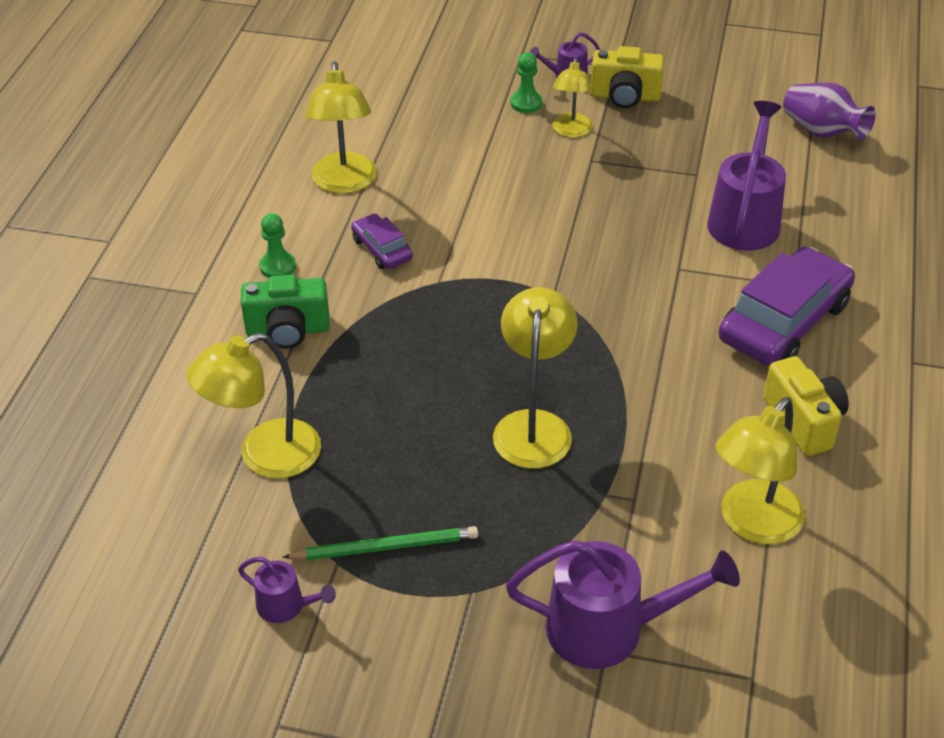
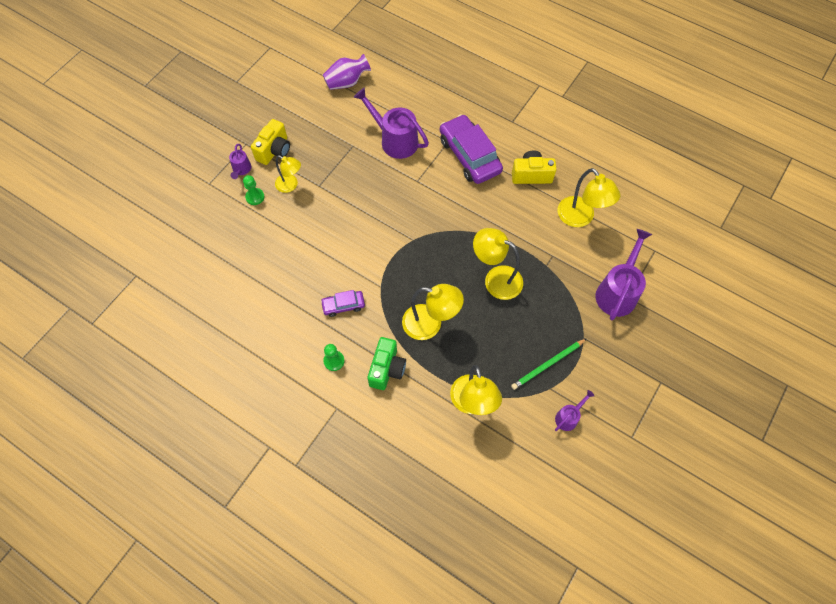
camera: 70 degrees left, 20 degrees up
(344, 183) = (278, 307): yellow lamp -> yellow lamp (430, 324)
(385, 547) = (547, 365): green pencil -> green pencil turned 135 degrees counterclockwise

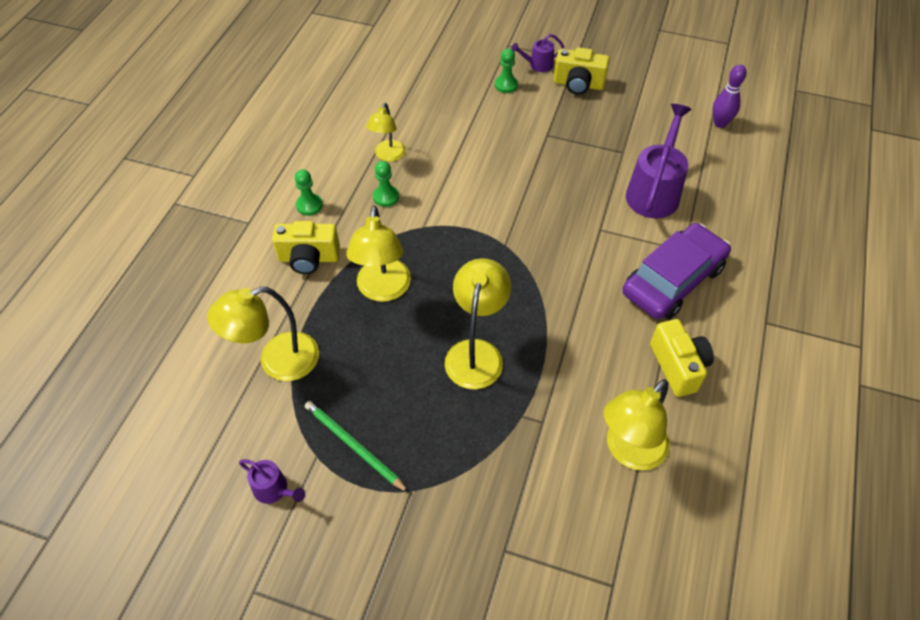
camera: 75 degrees right, 10 degrees down
(290, 185) = (535, 110): yellow lamp -> yellow lamp (388, 156)
(343, 305) = (386, 197): purple car -> green pawn
(347, 82) = (720, 123): purple vase -> purple bowling pin
(387, 369) = (309, 258): green camera -> yellow camera
(618, 291) = (510, 532): purple watering can -> none

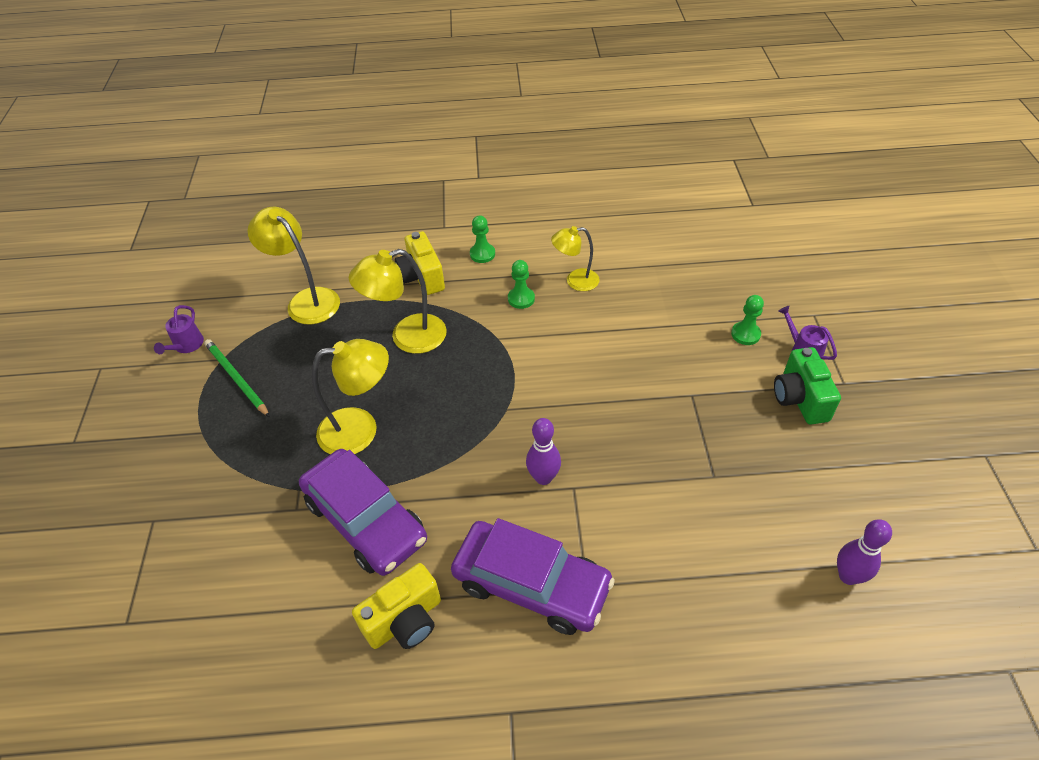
camera: 70 degrees right, 5 degrees down
(354, 446) = (236, 378): green pencil -> green pencil turned 60 degrees counterclockwise
(575, 371) = (365, 520): none -> purple car
(578, 84) = (800, 399): yellow camera -> green camera
(583, 243) = (543, 477): none -> purple bowling pin
(628, 451) = (279, 597): yellow lamp -> none
(654, 191) = (667, 527): purple watering can -> none

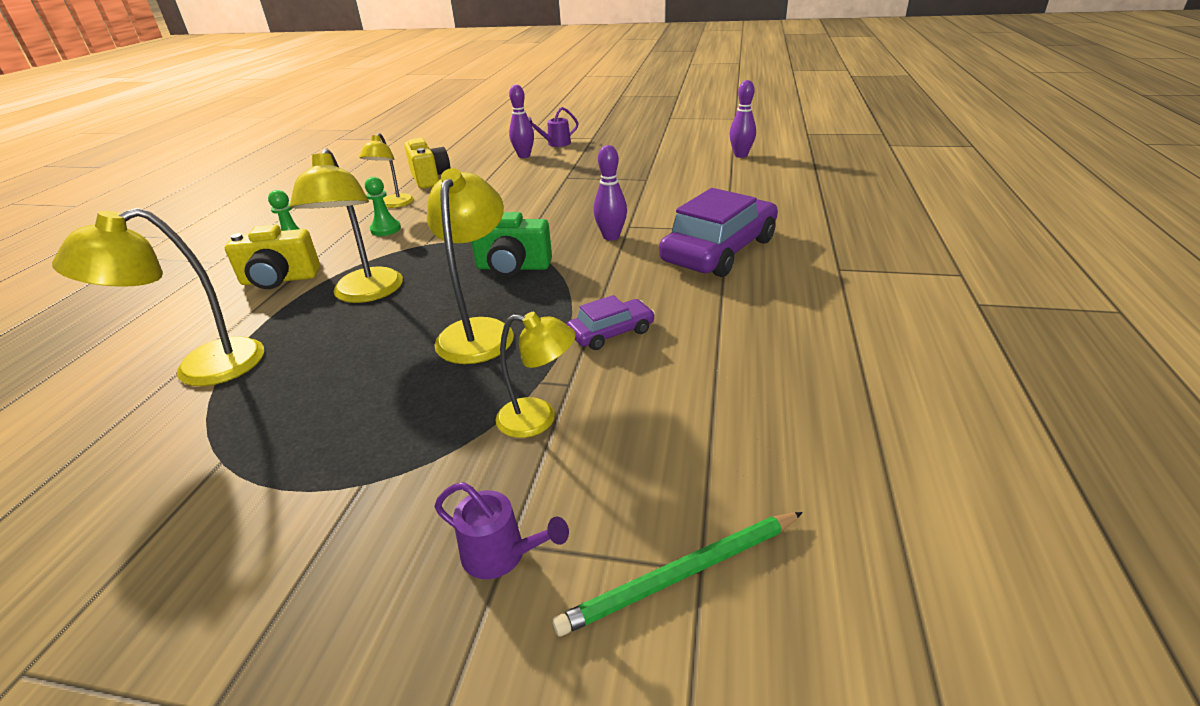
camera: 75 degrees left, 15 degrees down
(186, 346) = (133, 511): purple watering can -> purple watering can (501, 555)
(236, 378) = (284, 442): green pencil -> green pencil (681, 574)
(257, 502) = (538, 419): none -> yellow lamp
(365, 520) = (611, 332): purple car -> purple car, size x0.50
(405, 620) = (743, 314): yellow camera -> yellow camera (429, 178)
(745, 334) = (524, 156): green pawn -> purple bowling pin
(800, 399) = (596, 149): green camera -> green camera (513, 267)

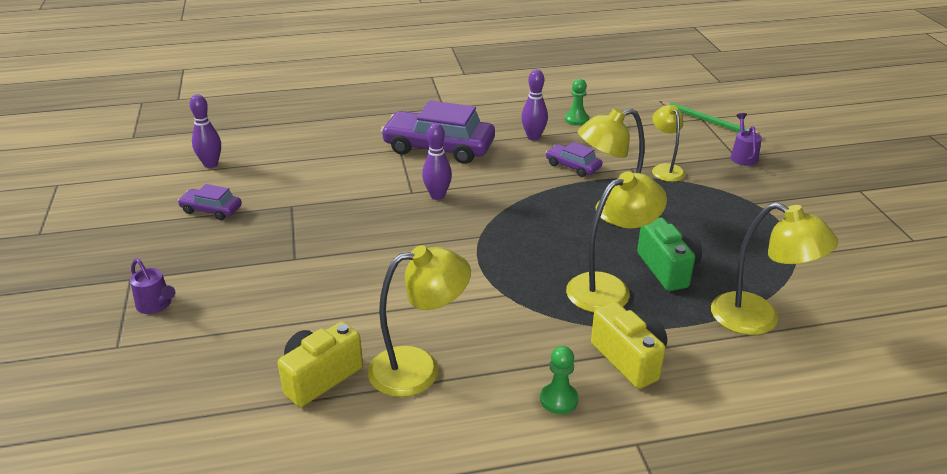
camera: 115 degrees left, 0 degrees up
(386, 229) = (488, 340): green pawn -> green pawn (576, 119)
(394, 204) = (419, 368): yellow lamp -> yellow lamp, size x1.57
(513, 267) = (517, 228): green camera -> green camera (667, 269)
(524, 156) = (214, 318): purple bowling pin -> purple bowling pin (533, 137)
(662, 155) = (211, 210): none -> purple car

